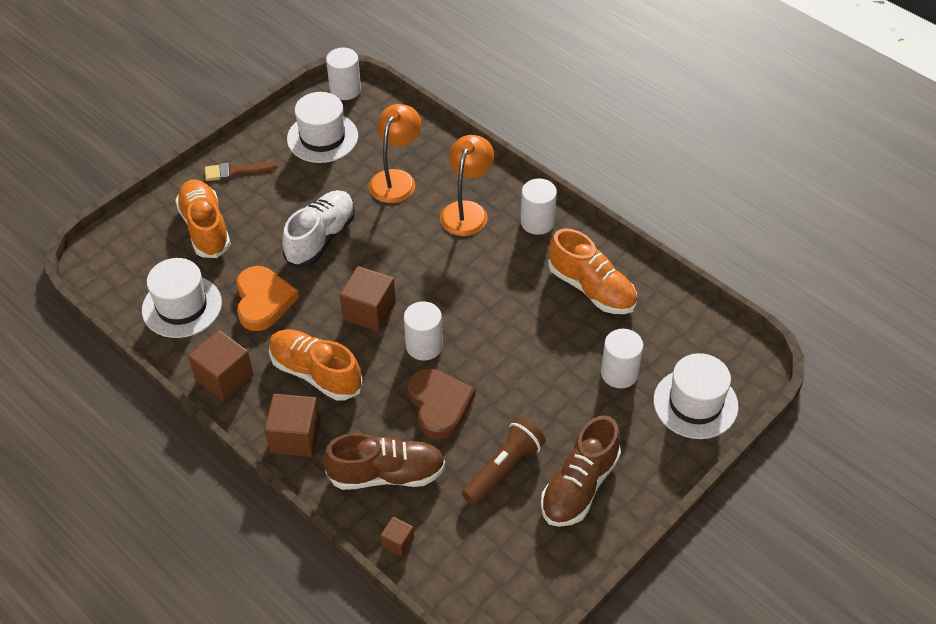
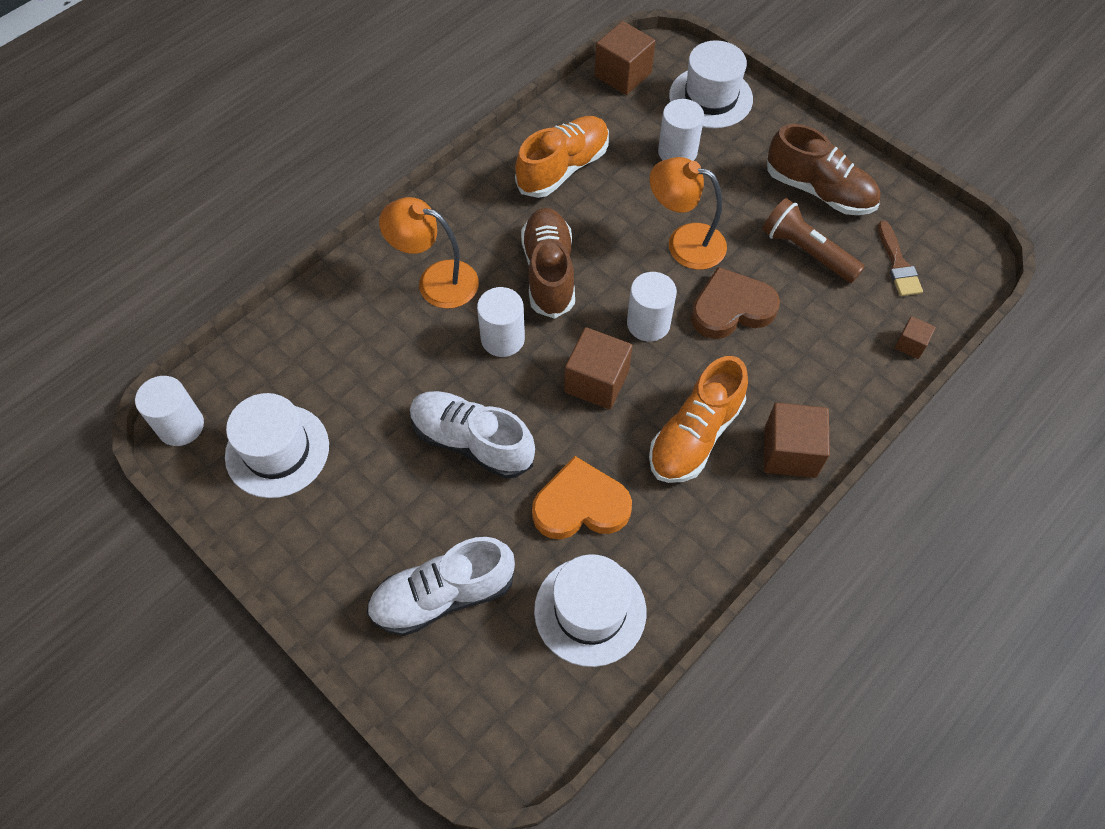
camera: 90 degrees left, 10 degrees up
(205, 228) = (443, 595): orange shoe -> white shoe
(224, 377) = (708, 541): brown cube -> brown cube (623, 74)
(236, 171) = (331, 564): brown brush -> brown brush (898, 264)
(386, 474) = (828, 357): brown shoe -> brown shoe (549, 272)
(396, 179) = (372, 357): orange lamp -> orange lamp (684, 242)
(537, 222) = (460, 212): white cylinder -> white cylinder (502, 339)

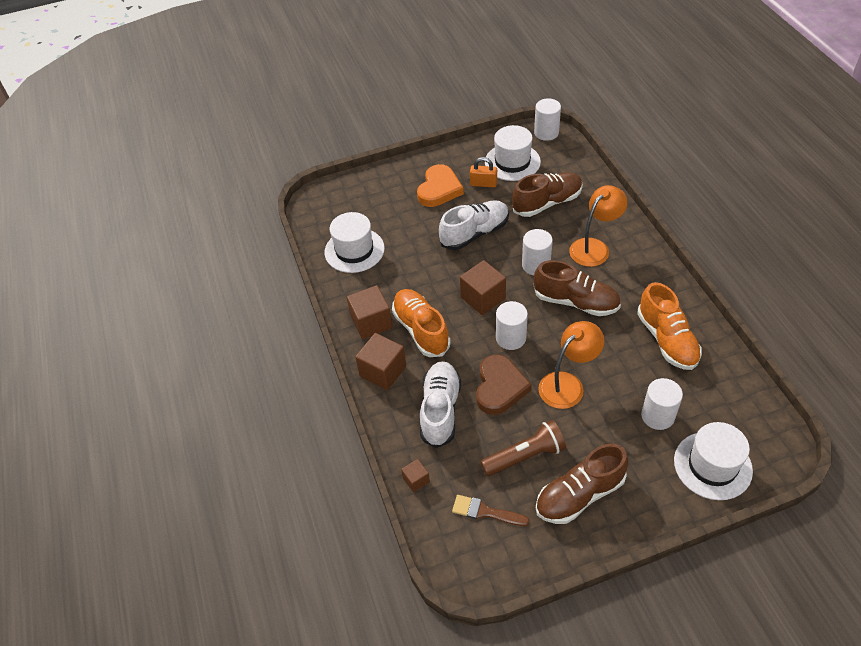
camera: 120 degrees right, 10 degrees down
(348, 474) = (483, 183): none -> orange padlock
(364, 367) = (547, 203): none -> brown shoe
(443, 595) = (398, 201): white shoe -> white shoe (440, 410)
(580, 505) = (411, 265): orange heart -> orange heart (439, 189)
(623, 74) = (759, 414): brown cube -> brown cube (371, 322)

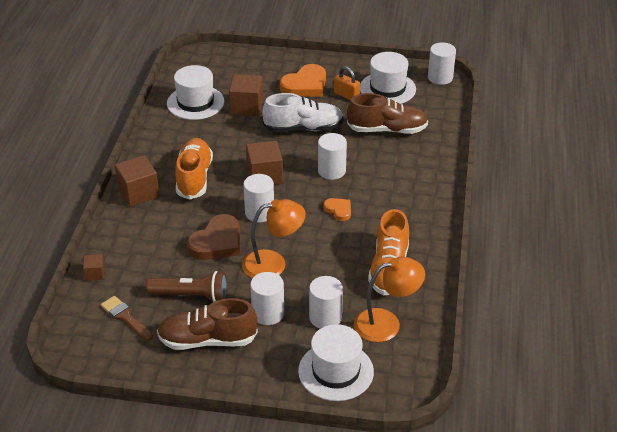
camera: 25 degrees right, 10 degrees down
(371, 322) = (161, 157): brown cube -> brown cube (246, 107)
(440, 410) = (156, 237): white shoe -> none
(576, 302) = (338, 210): brown shoe -> orange heart
(594, 247) = (395, 178): orange lamp -> orange lamp (386, 323)
(607, 438) = (268, 313): none -> white cylinder

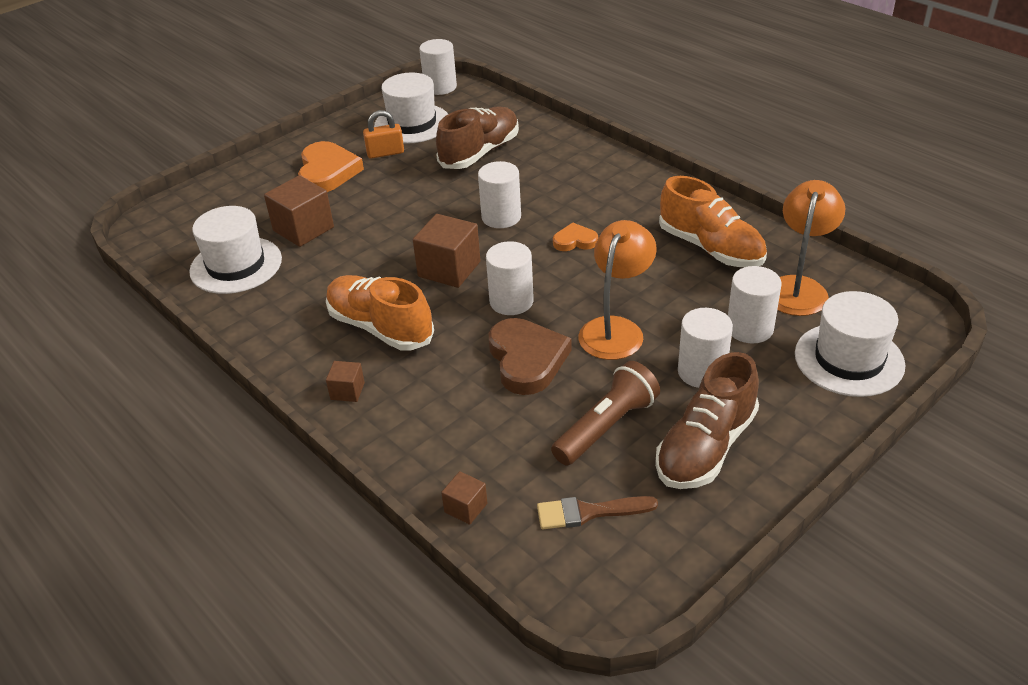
camera: 50 degrees left, 0 degrees up
(138, 193) = (347, 391): brown cube -> brown cube, size x0.52
(303, 128) = (401, 205): white shoe -> none

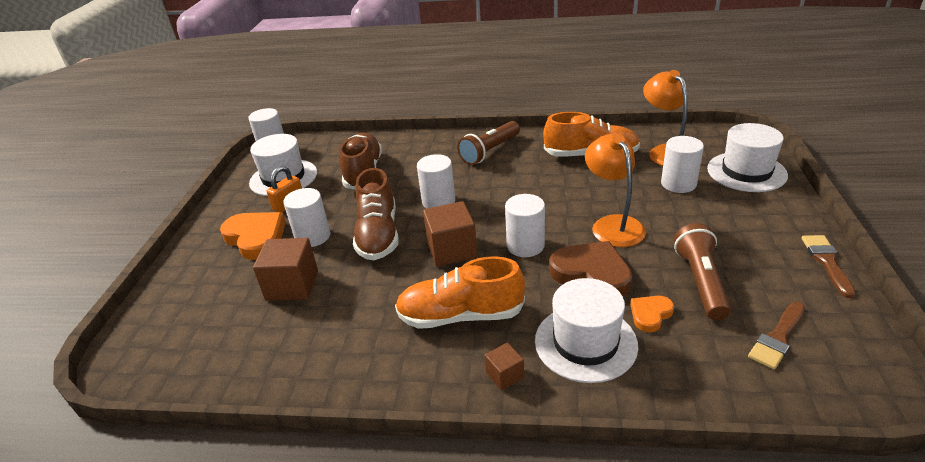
camera: 40 degrees left, 5 degrees down
(236, 265) = (266, 344): white hat -> white hat (585, 343)
(466, 508) = (711, 393): brown cube -> none
(575, 241) = (508, 191): orange heart -> orange heart (650, 314)
(619, 190) = (490, 151): none -> brown flashlight
(701, 372) = (694, 219): white cylinder -> white cylinder (313, 236)
(705, 447) = (765, 257): brown shoe -> brown shoe (378, 235)
(758, 491) = (826, 262): none -> brown brush

